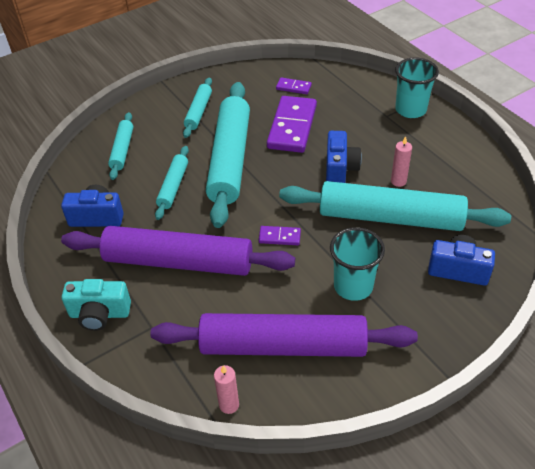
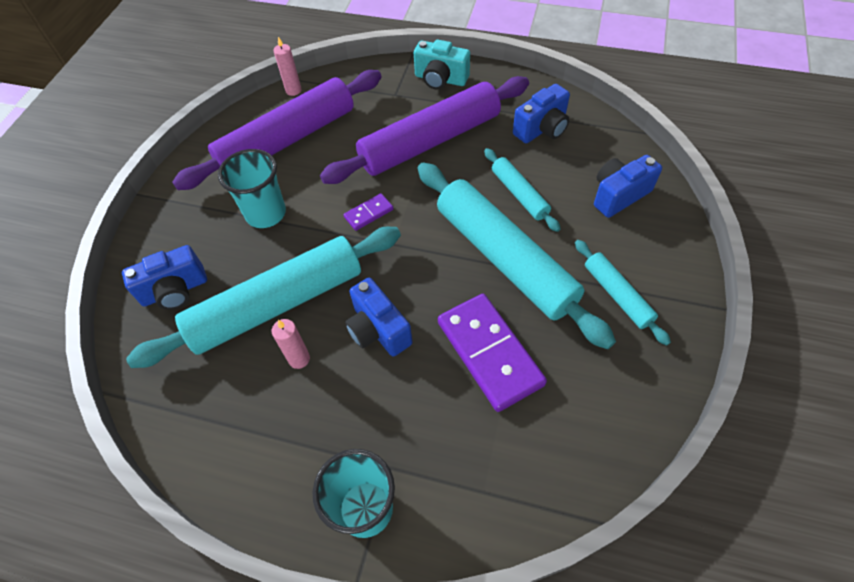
camera: 140 degrees right, 10 degrees up
(99, 314) = (440, 79): turquoise camera -> turquoise camera turned 120 degrees counterclockwise
(122, 150) = (618, 195): turquoise rolling pin -> blue camera
(293, 87) = (561, 427): purple domino -> none

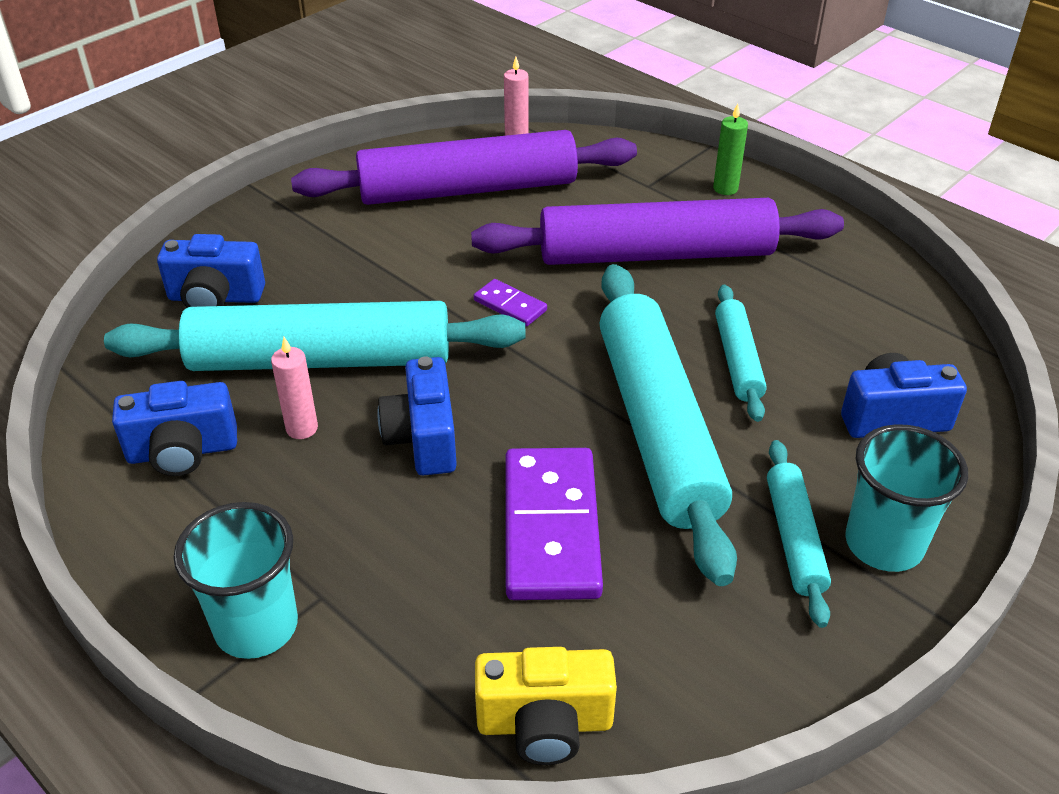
camera: 25 degrees right, 15 degrees down
(266, 213) = (381, 258): turquoise cup -> turquoise cup (884, 544)
(368, 213) = (510, 305): purple domino -> purple domino turned 45 degrees clockwise
(440, 79) = (725, 188): turquoise camera -> green candle
(542, 129) = (832, 295): blue camera -> blue camera (183, 451)
(566, 478) = (545, 723): none -> yellow camera

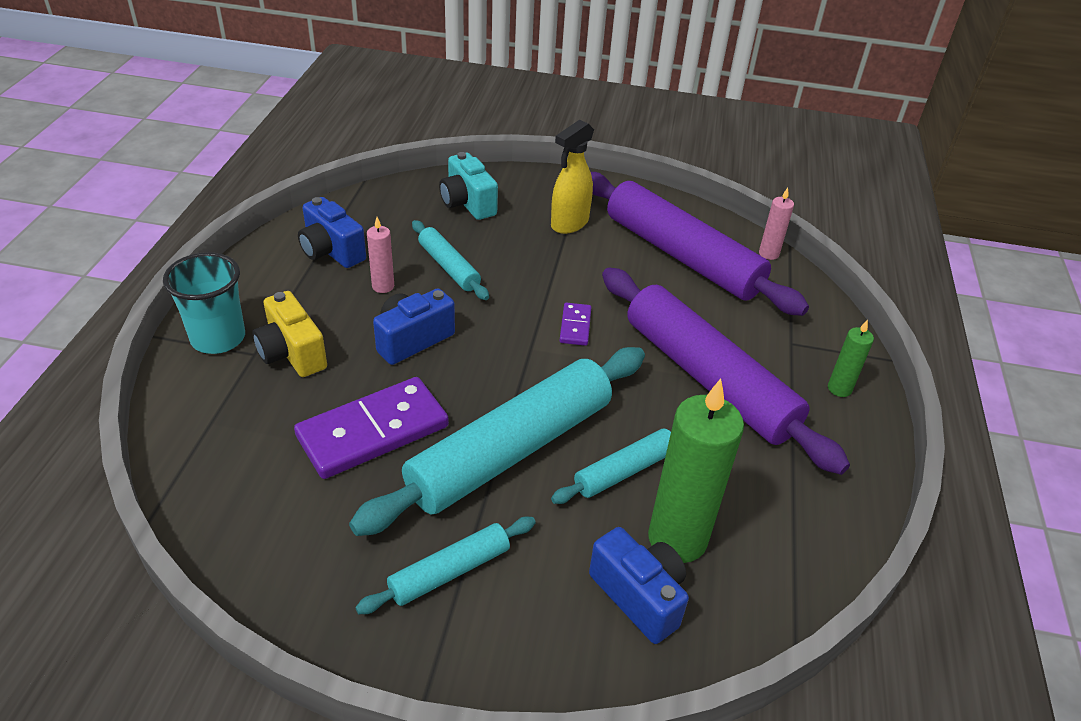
camera: 55 degrees right, 0 degrees up
(215, 298) = (467, 203): blue camera -> turquoise camera
(320, 359) = (449, 267): turquoise rolling pin -> turquoise rolling pin, size x0.48
(338, 238) = (569, 224): none -> yellow spray bottle
(545, 723) = (206, 492): yellow camera -> yellow camera (292, 353)
(840, 364) = (677, 539): none -> green candle
(884, 544) = (481, 634): turquoise cup -> none

